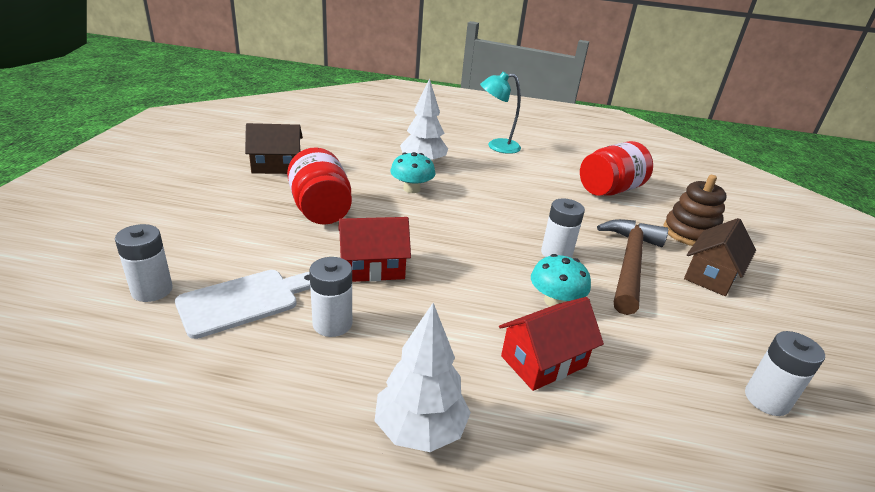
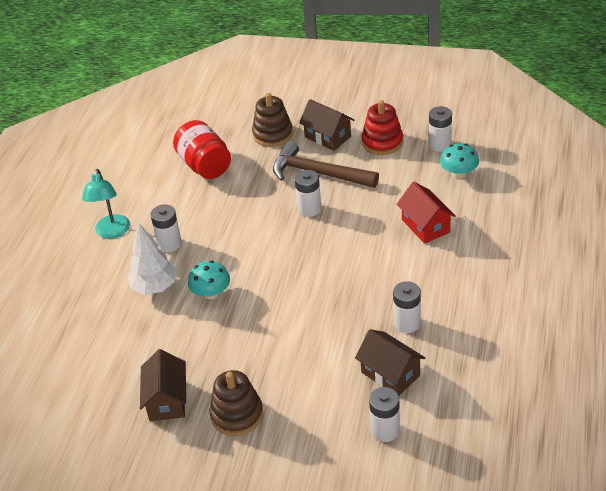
camera: 80 degrees left, 10 degrees up
(238, 197) = (237, 415): none -> brown stacking toy
(244, 301) = (390, 374): white cutting board -> brown house
(321, 209) = (255, 351): red jar -> none
(373, 268) = (340, 309): red house -> none
(420, 429) = (485, 277): white tree -> none
(483, 170) = (169, 244): none -> white battery
(555, 301) = (367, 215): turquoise mushroom -> turquoise mushroom (459, 173)
(730, 327) = (382, 142): none -> red stacking toy

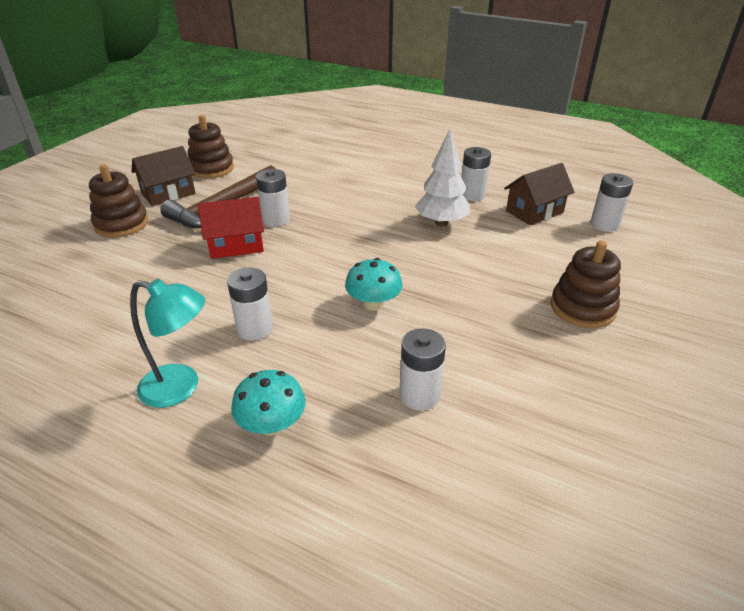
camera: 80 degrees left, 5 degrees down
(155, 287) = (335, 352): white tree -> white tree (441, 223)
(167, 400) = (554, 363): brown house -> none
(205, 165) = (122, 280): red jar -> none
(382, 142) = (211, 169): red stacking toy -> brown stacking toy
(425, 226) = (349, 168): red house -> red house (236, 245)
(440, 144) = (245, 146): white battery -> white battery (419, 395)
(459, 173) = (292, 145): turquoise mushroom -> turquoise mushroom (272, 424)

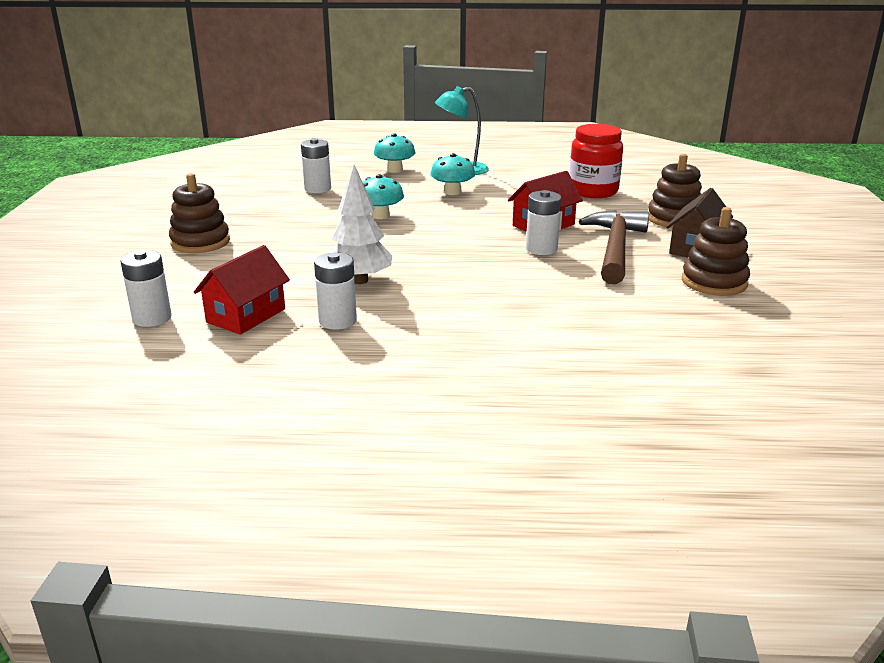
camera: 155 degrees right, 10 degrees down
(111, 283) = (593, 191): none -> red jar
(255, 329) = (452, 192): white battery -> turquoise mushroom
(534, 212) = (246, 315): brown house -> red house

